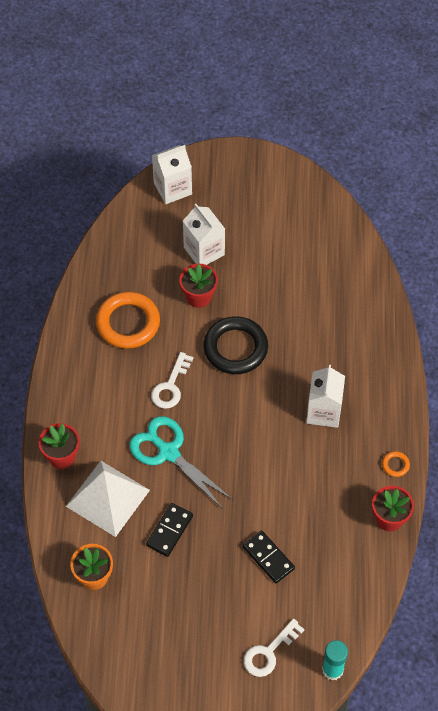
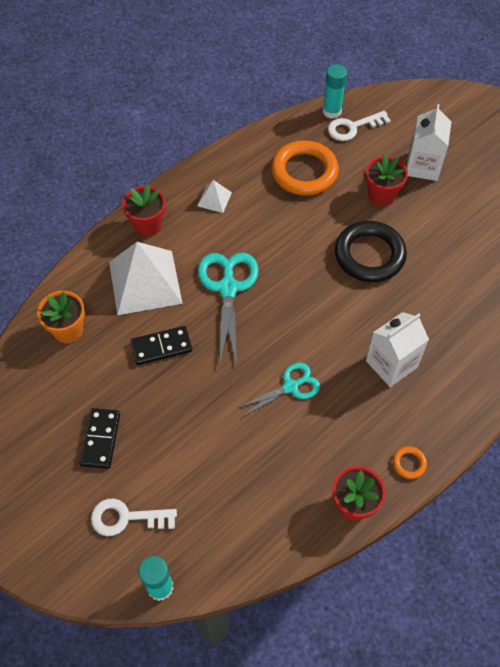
camera: 45 degrees right, 0 degrees up
(87, 397) = (214, 199): none -> white pyramid
(97, 258) = (332, 111): none -> turquoise glue stick
(170, 386) = (285, 241): white key -> white key (353, 127)
(172, 188) = (446, 106): white carton -> none
(268, 558) = (213, 439): black domino -> black domino (100, 439)
(279, 481) = (291, 386): none -> turquoise scissors

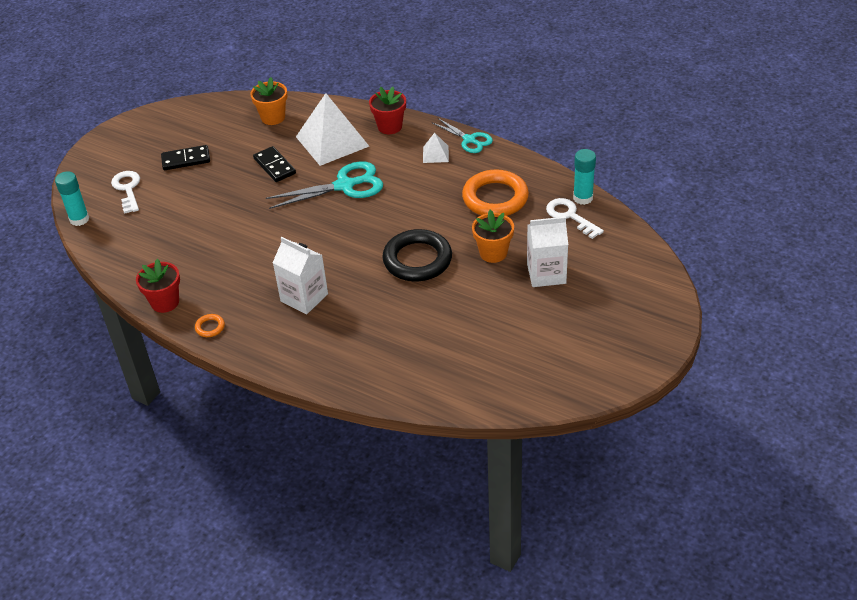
camera: 75 degrees right, 15 degrees down
(291, 386) = (261, 243): turquoise scissors -> turquoise scissors (469, 140)
(381, 195) = (493, 253): red flower pot -> orange flower pot

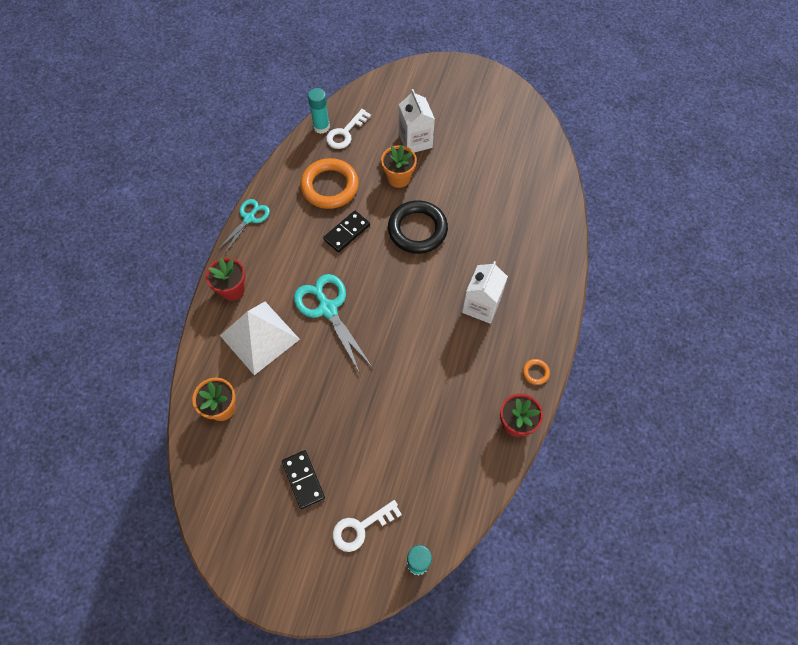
camera: 105 degrees left, 20 degrees up
(275, 166) = (305, 382): black domino -> black domino (347, 232)
(435, 154) = (273, 242): white pyramid -> none

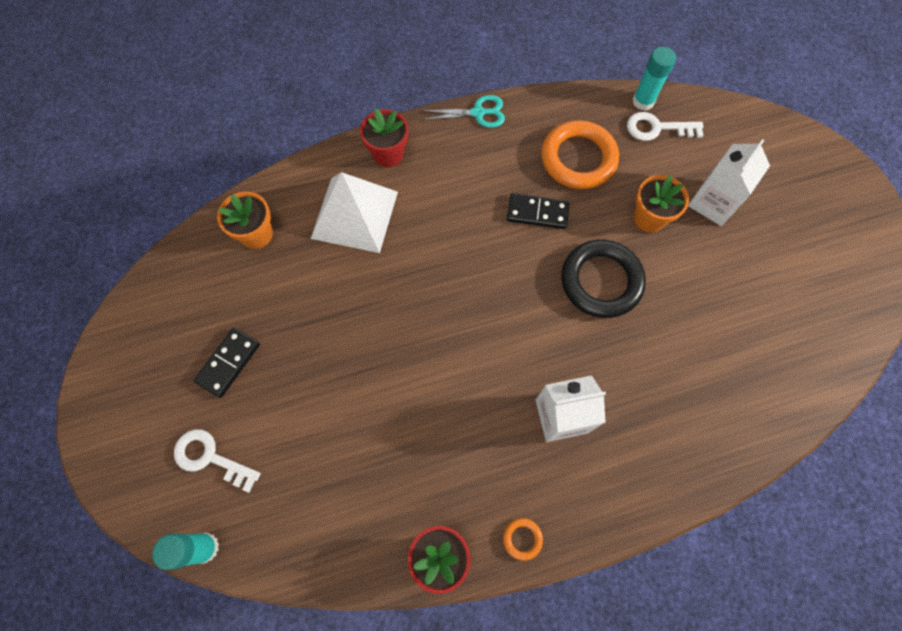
camera: 55 degrees right, 5 degrees up
(327, 308) = (433, 255): turquoise scissors -> none

